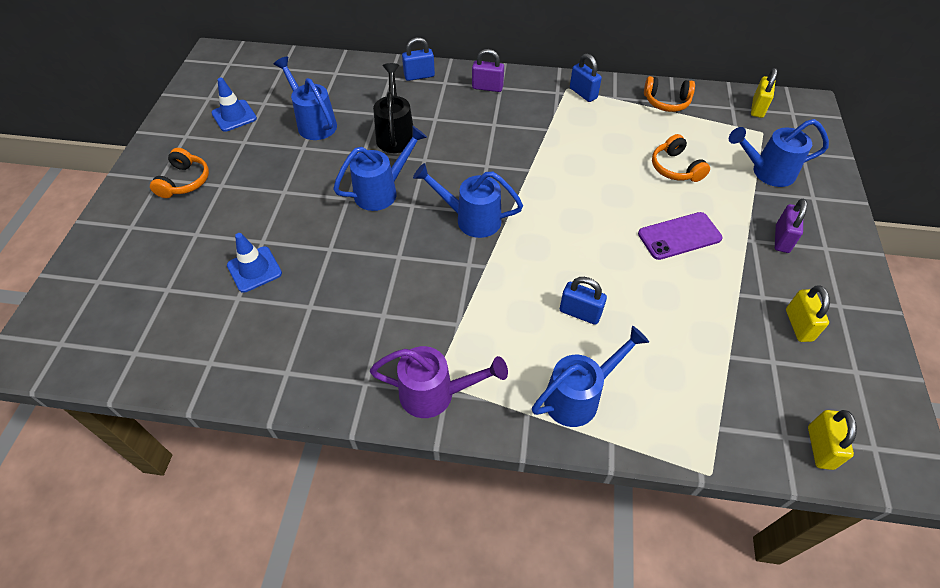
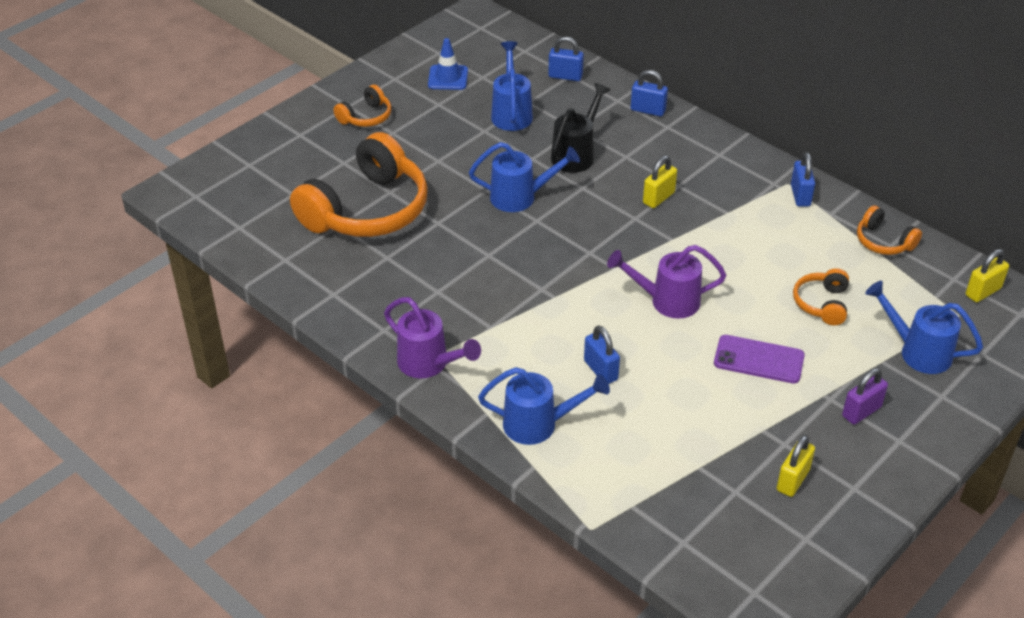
camera: 35 degrees right, 10 degrees down
(254, 269) = (367, 210): blue traffic cone -> orange headphones
(332, 75) = (565, 76): none -> blue padlock
(471, 219) = (578, 255): blue watering can -> none
(487, 87) = (705, 149): purple padlock -> none
(572, 223) = (667, 301): none -> purple watering can
(820, 447) = (705, 565): yellow padlock -> yellow padlock (658, 198)

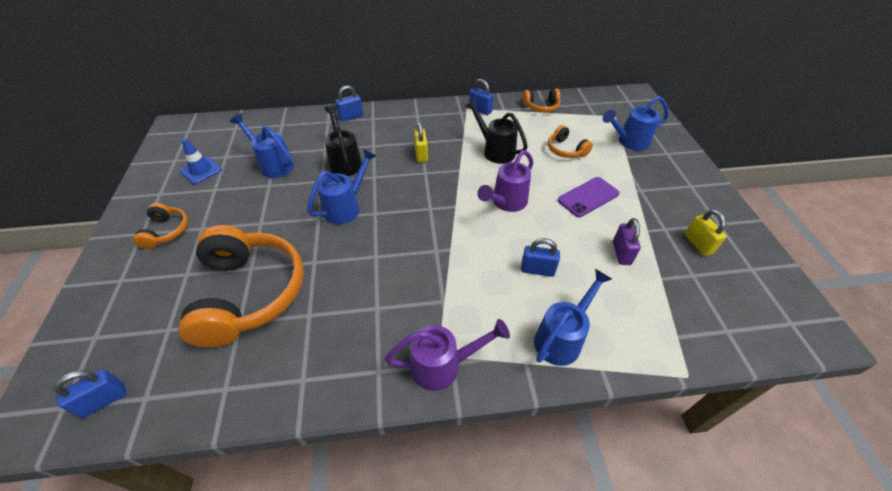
camera: 50 degrees left, 5 degrees up
(565, 76) = (280, 127): blue padlock -> blue padlock (104, 400)
(741, 248) = (495, 151): none -> black watering can
(861, 411) = (659, 185): purple padlock -> purple padlock (621, 253)
(983, 292) = (604, 101): yellow padlock -> none

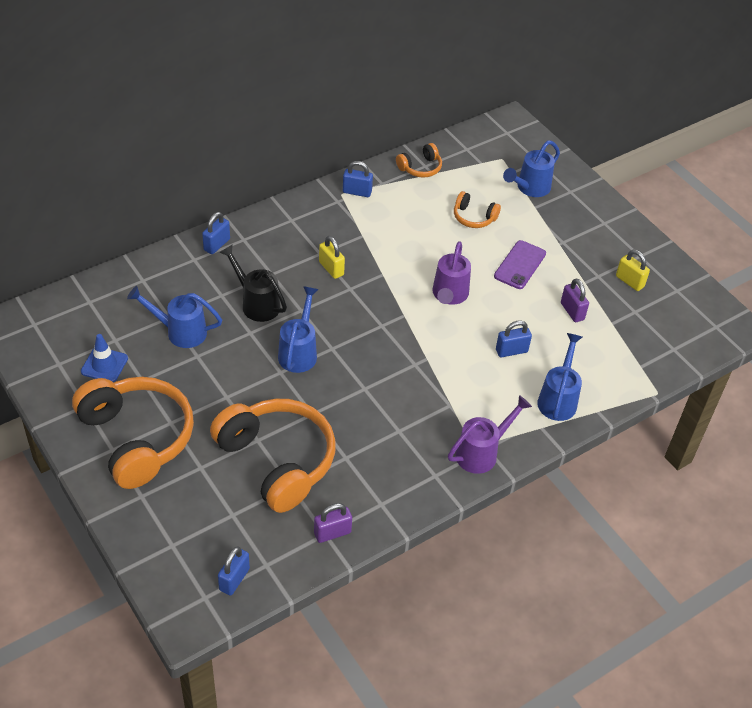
camera: 30 degrees left, 0 degrees up
(166, 231) = (137, 438): orange headphones -> orange headphones, size x2.19
(232, 391) = (332, 533): none -> purple padlock
(495, 151) = (404, 240): black watering can -> none

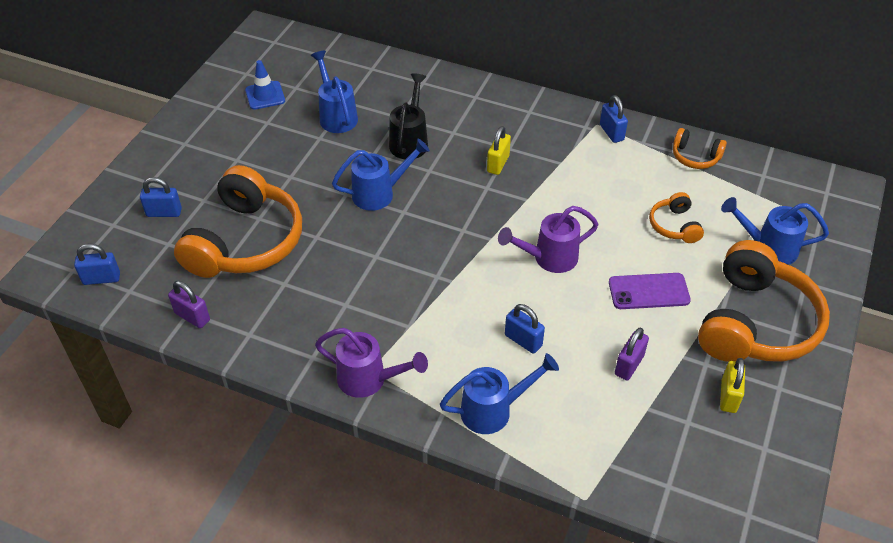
camera: 60 degrees right, 0 degrees up
(137, 438) = (205, 150): orange headphones -> orange headphones (755, 323)
(217, 245) = (452, 86): blue padlock -> blue padlock (164, 212)

